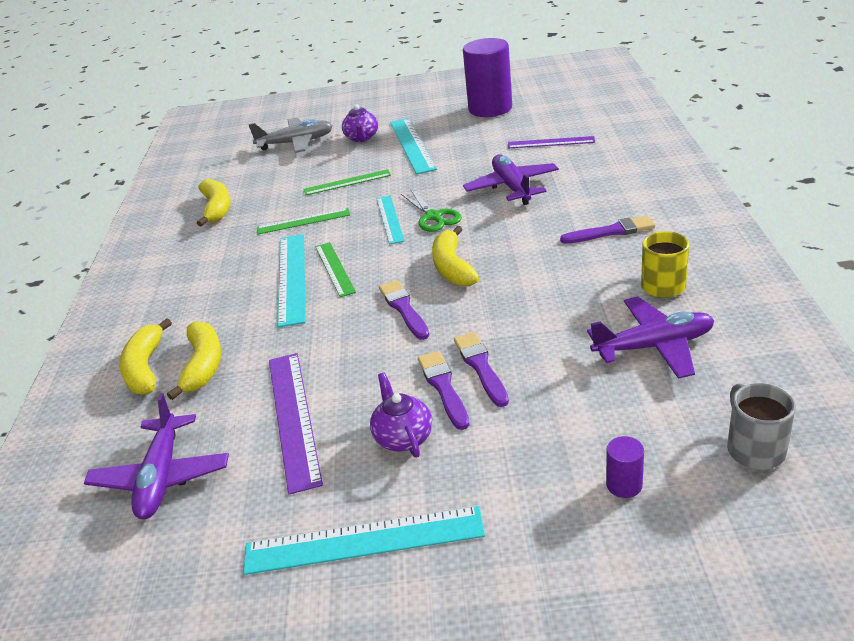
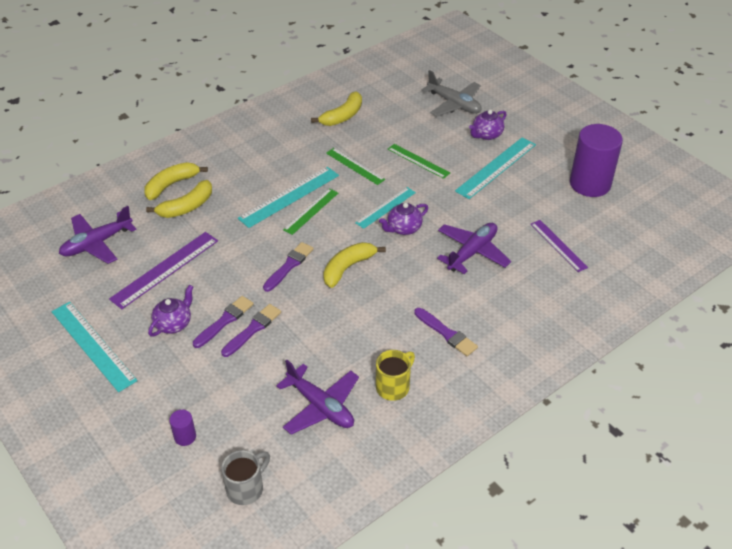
camera: 50 degrees right, 10 degrees up
(433, 217) = (403, 228): green scissors -> purple teapot

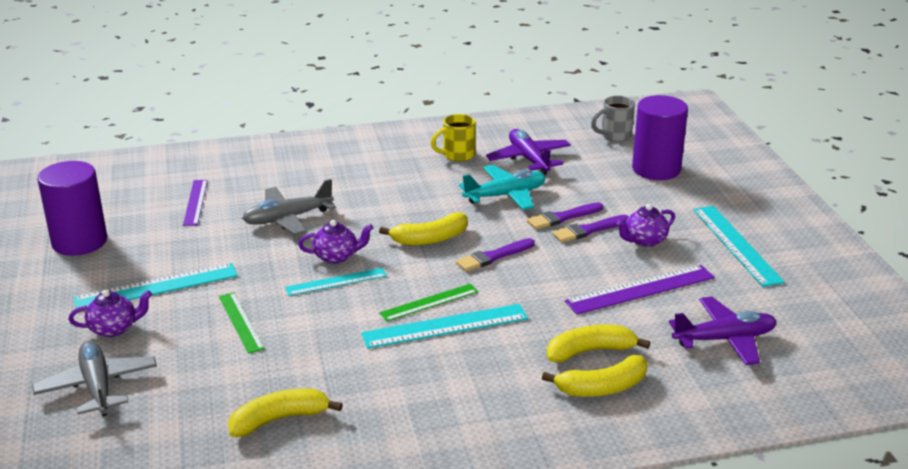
camera: 155 degrees left, 15 degrees down
(185, 437) = (656, 169): purple cylinder -> purple cylinder, size x2.40
(315, 341) = (505, 195): none -> turquoise plane
(355, 166) = (329, 339): green ruler -> none
(446, 333) = (379, 172): purple brush -> none
(472, 252) = (287, 218): purple plane -> grey plane

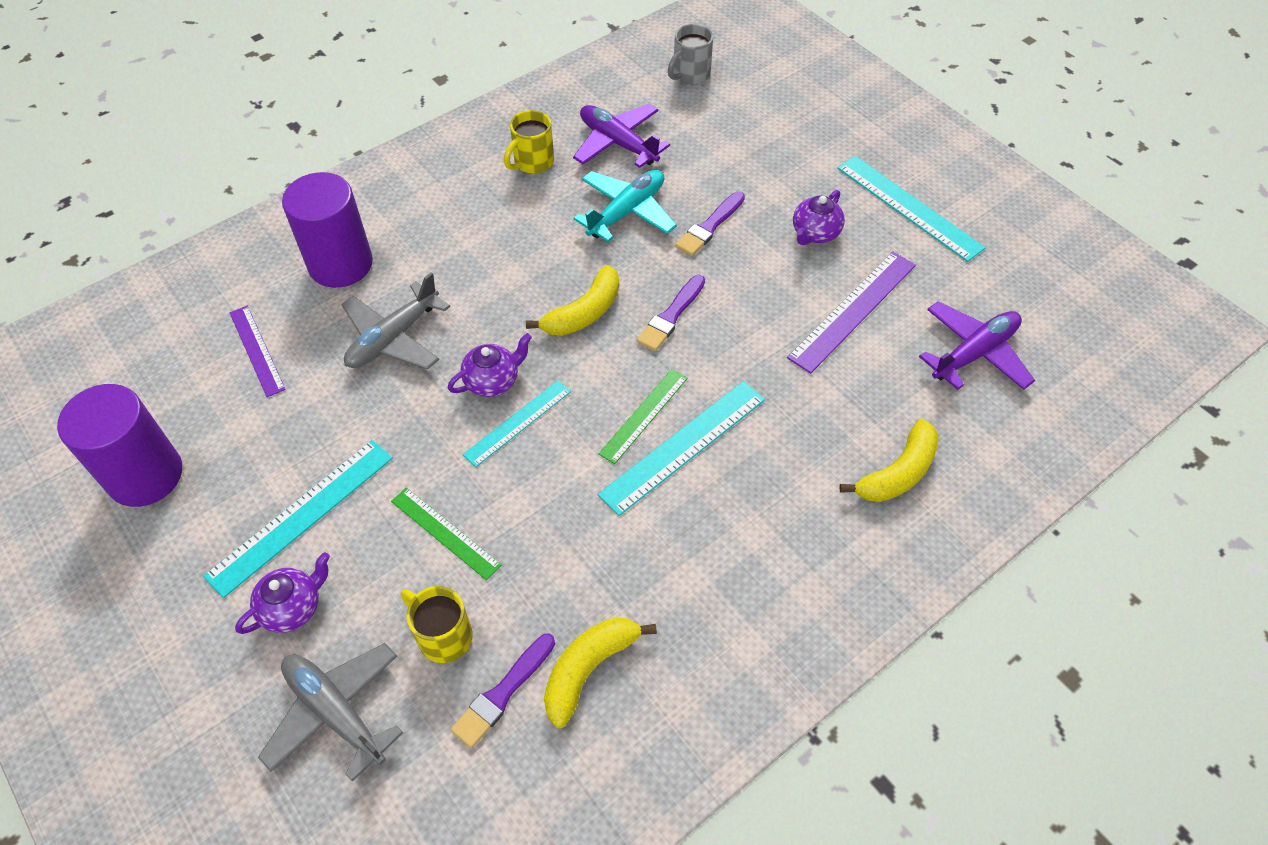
camera: 25 degrees left, 25 degrees up
(196, 372) = (443, 636): none -> yellow mug
(589, 230) = (748, 237): purple brush -> purple brush (502, 693)
(590, 351) = (855, 424): yellow banana -> none
(656, 169) = (764, 116): purple cylinder -> purple cylinder (340, 264)

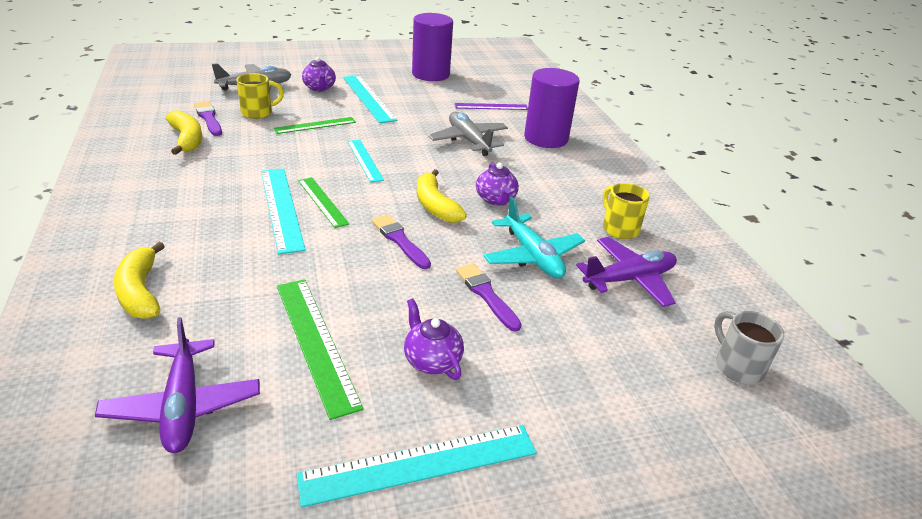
camera: 110 degrees right, 20 degrees down
(493, 381) = (405, 161): purple teapot -> purple teapot (496, 199)
(853, 310) = (316, 342): purple ruler -> green ruler

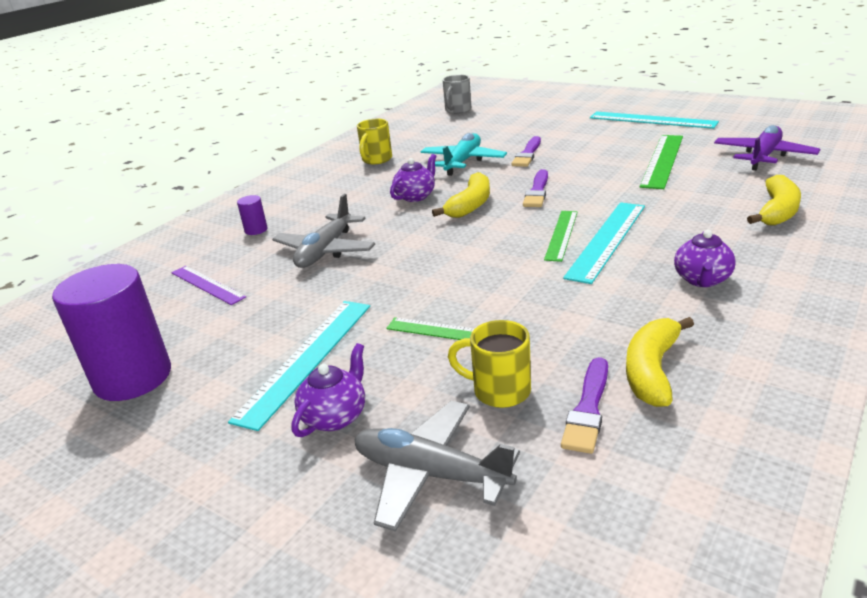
camera: 125 degrees left, 5 degrees down
(365, 160) = (463, 263): turquoise ruler -> none
(431, 360) = (602, 141): purple teapot -> purple teapot (702, 280)
(546, 138) = (256, 230): purple cylinder -> purple cylinder, size x0.42
(629, 279) = (431, 141): purple plane -> none

